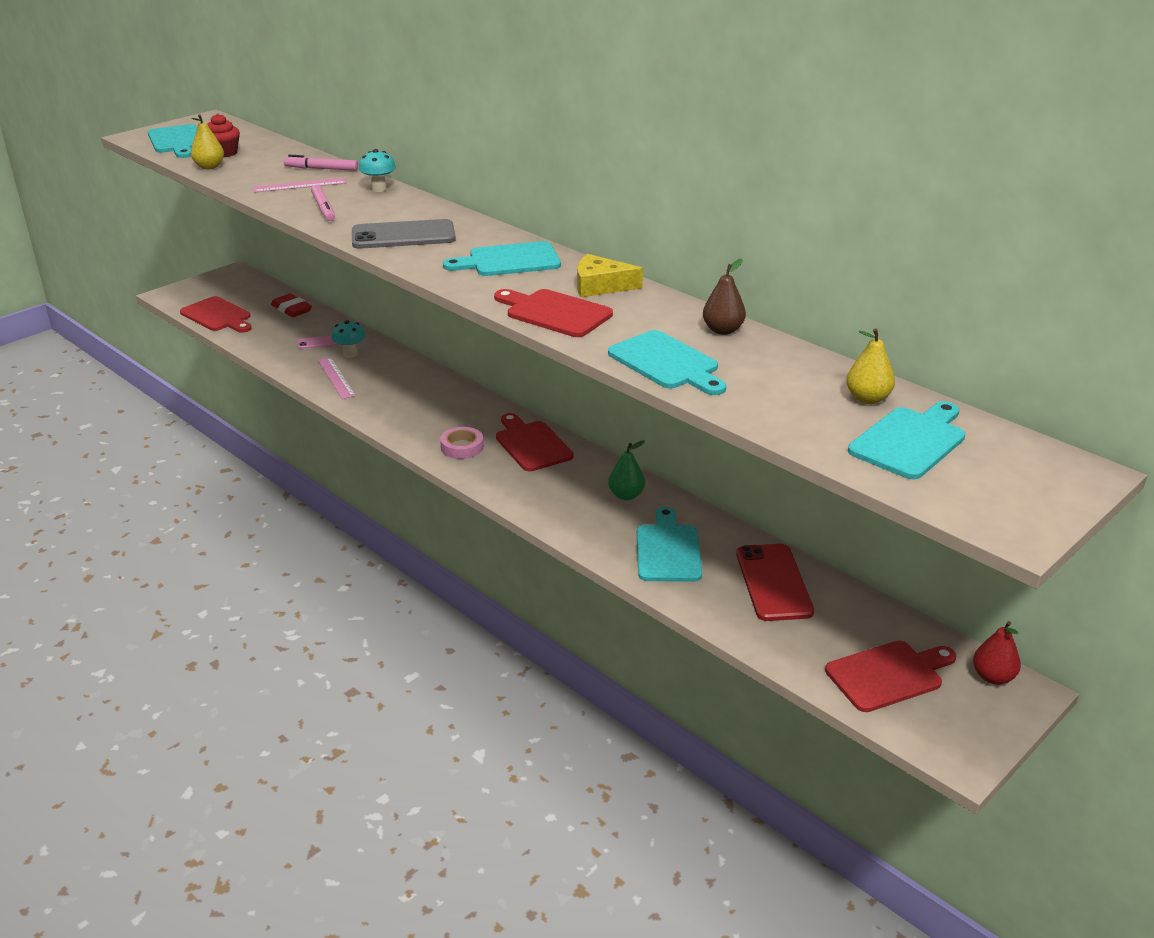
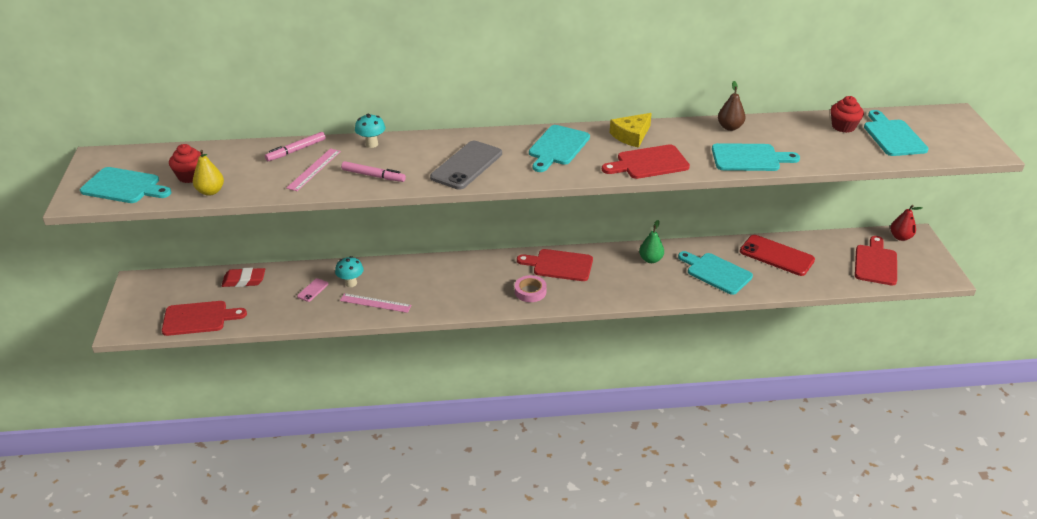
camera: 50 degrees left, 5 degrees up
(867, 399) = (843, 126): yellow pear -> red cupcake

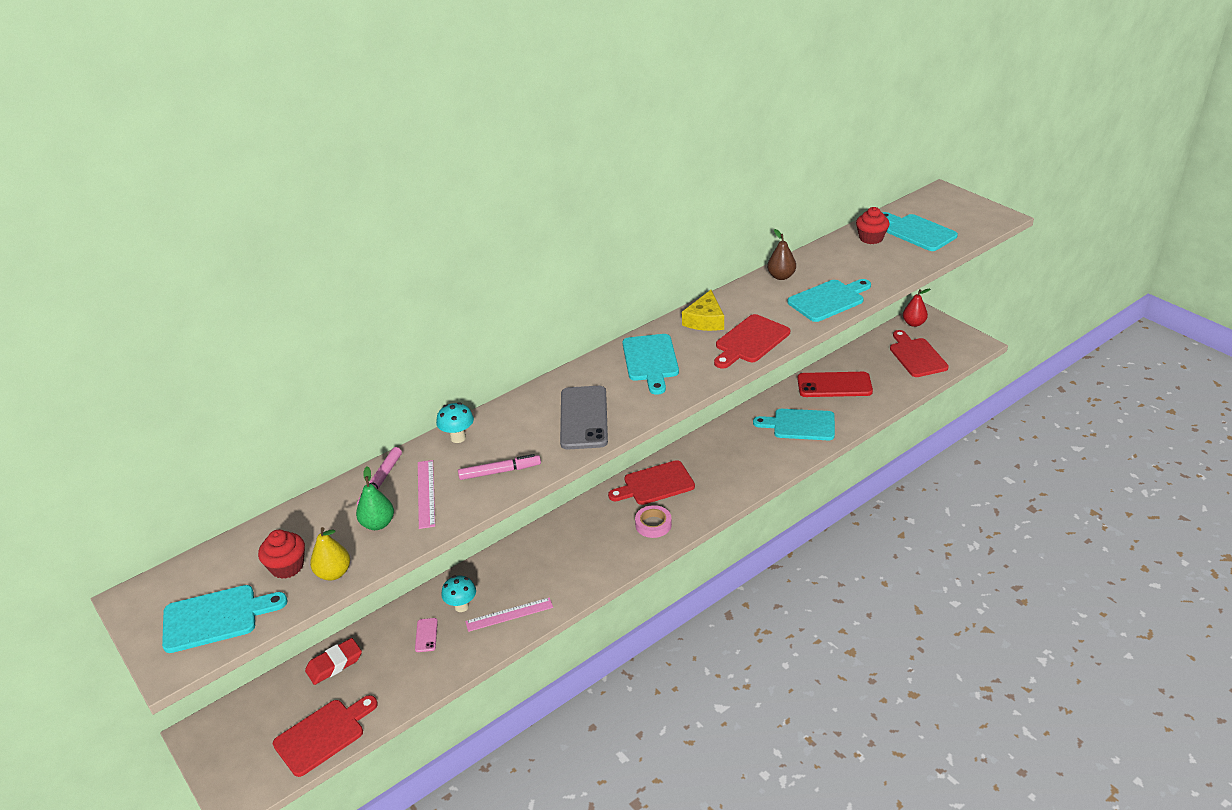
camera: 30 degrees left, 0 degrees up
(650, 259) = (732, 439): green pear -> green pear (378, 524)

